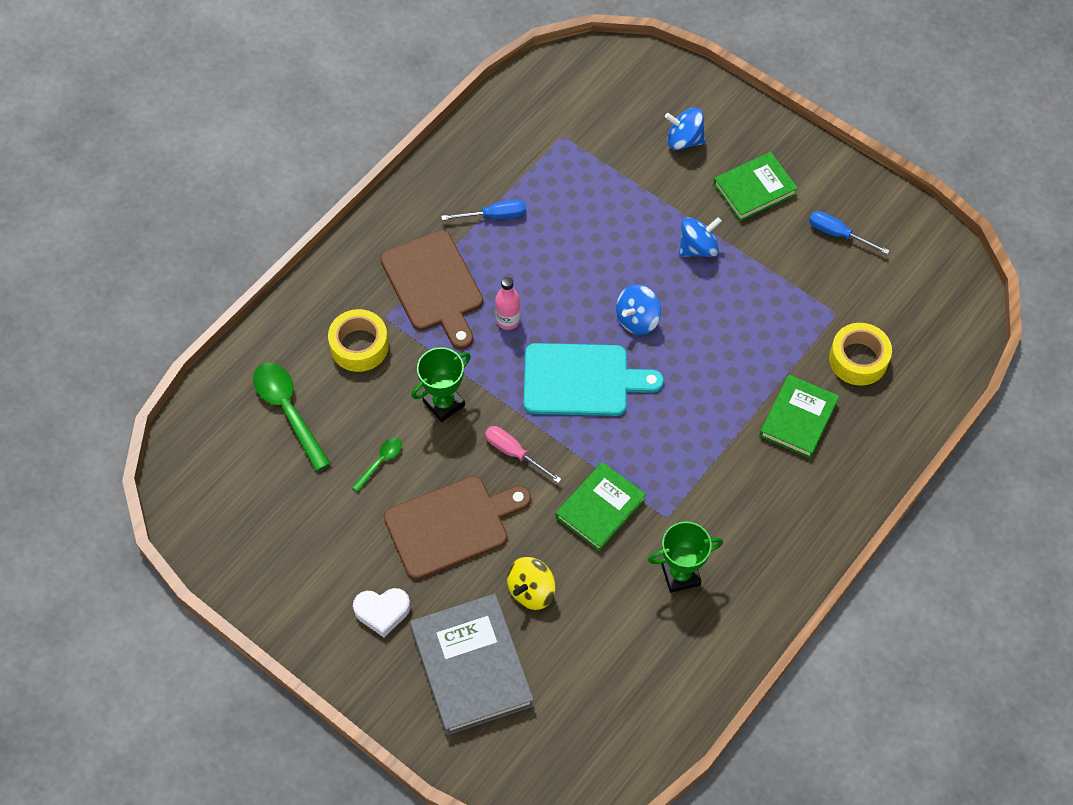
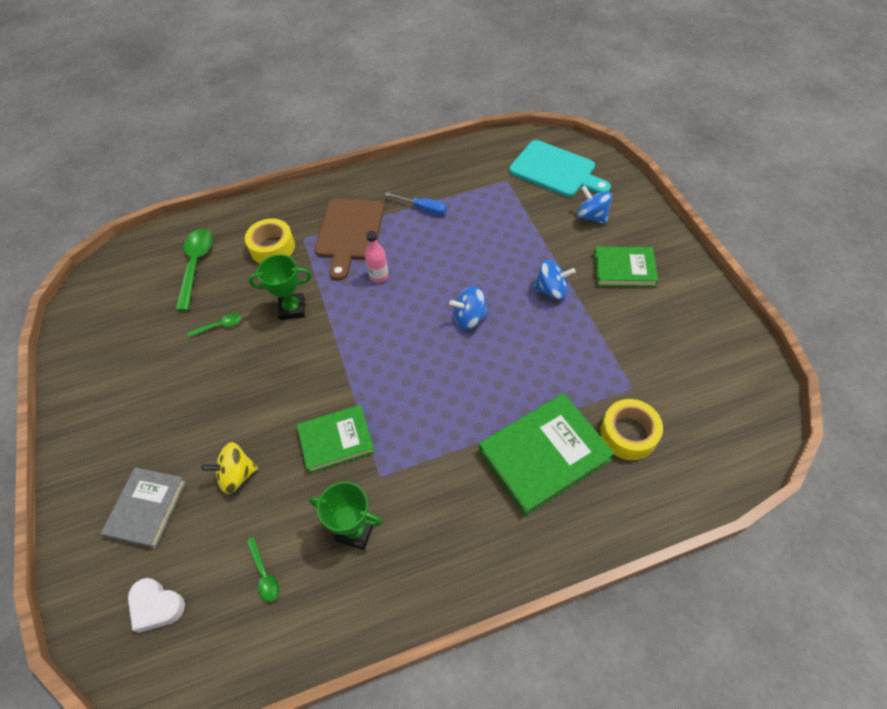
camera: 35 degrees right, 5 degrees down
(382, 612) = (129, 429): white heart -> white heart (156, 606)
(452, 525) = (226, 394): brown cutting board -> none
(471, 667) = (147, 508): grey book -> grey book, size x0.65
(514, 453) = (309, 366): pink screwdriver -> none
(582, 380) = (397, 340): turquoise cutting board -> turquoise cutting board (556, 170)
(629, 654) = (264, 574): none -> green spoon
(798, 418) = (544, 455): green book -> green book, size x1.54
(838, 234) = (672, 329): blue screwdriver -> none

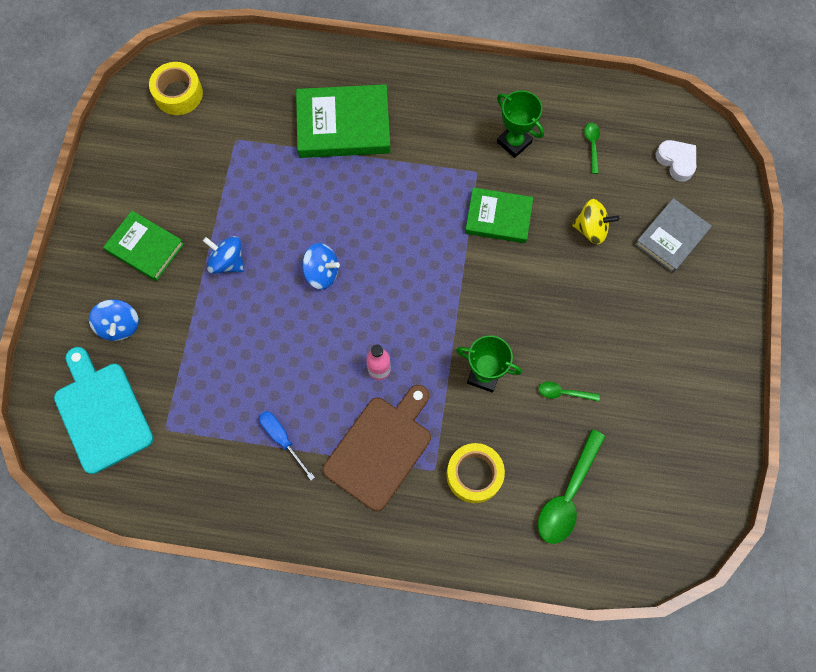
camera: 155 degrees left, 15 degrees up
(628, 434) = (269, 109): yellow tape -> yellow tape (178, 94)

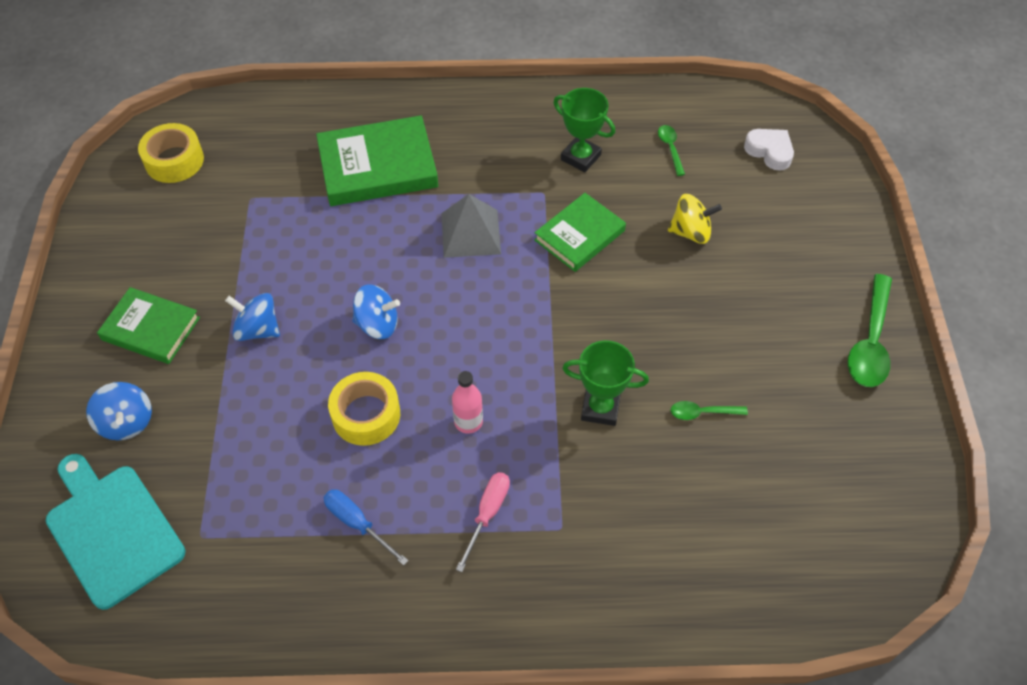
camera: 10 degrees left, 15 degrees down
(381, 448) = (487, 514): brown cutting board -> pink screwdriver
(409, 201) = (471, 233): none -> grey pyramid
(474, 474) = (613, 526): yellow tape -> yellow tape (366, 415)
(498, 217) = (579, 235): green book -> green book turned 45 degrees counterclockwise
(568, 494) = (737, 529): green spoon -> green spoon (870, 341)
(671, 237) = (785, 227): grey book -> none

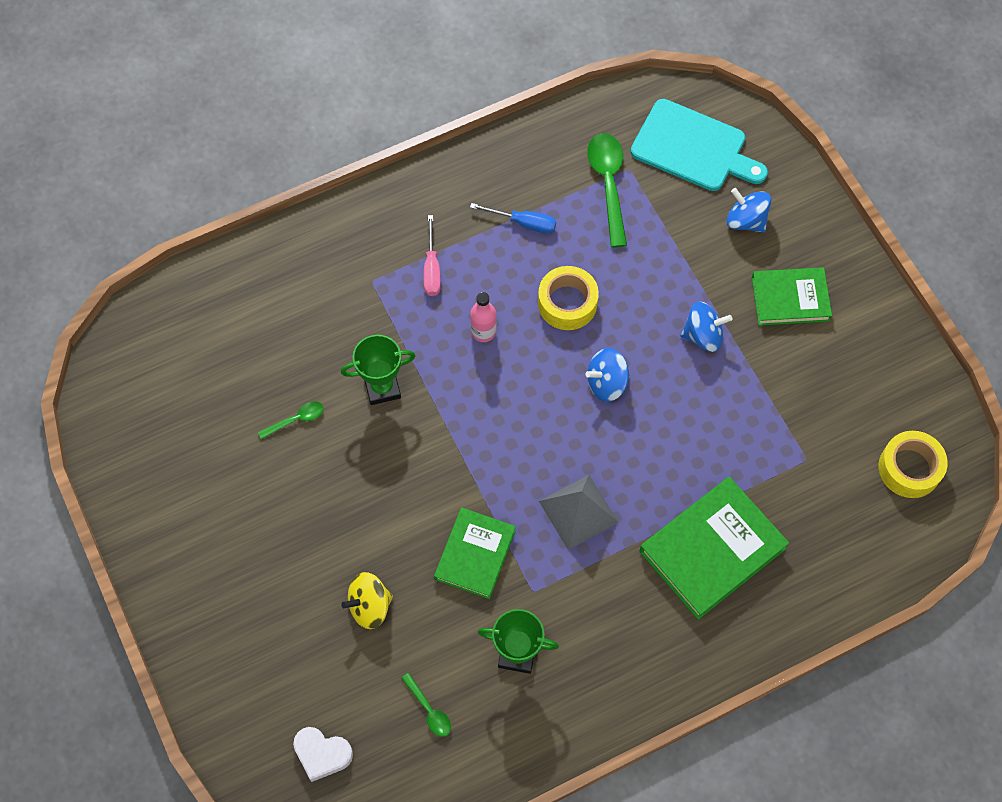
camera: 155 degrees right, 10 degrees up
(870, 341) = (167, 553): green spoon -> green spoon (608, 185)

